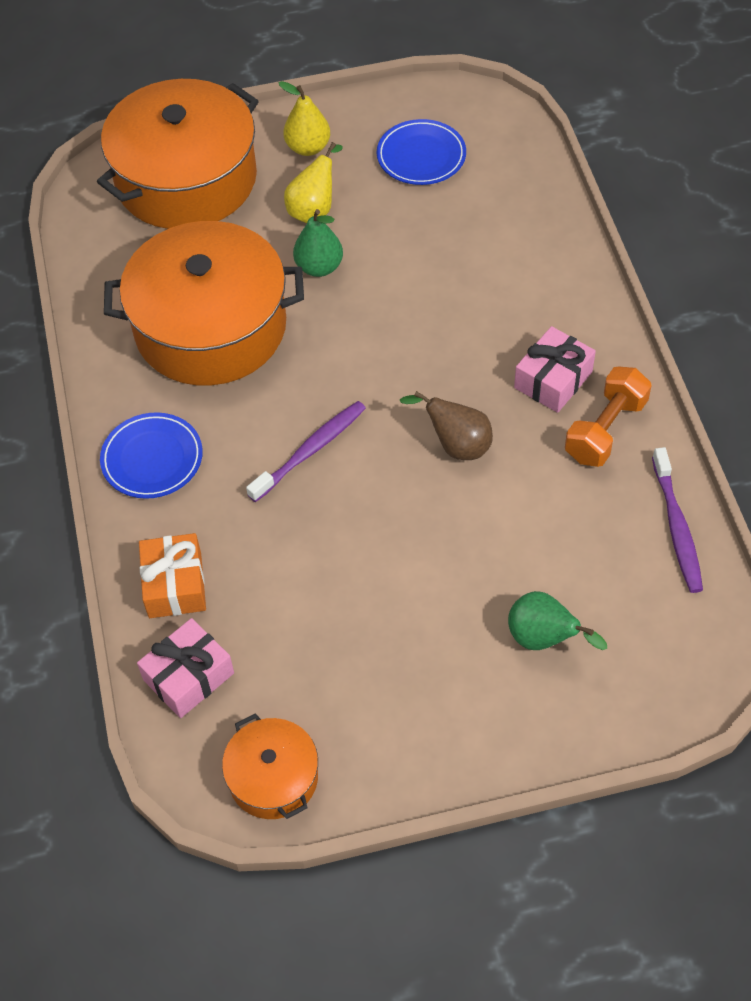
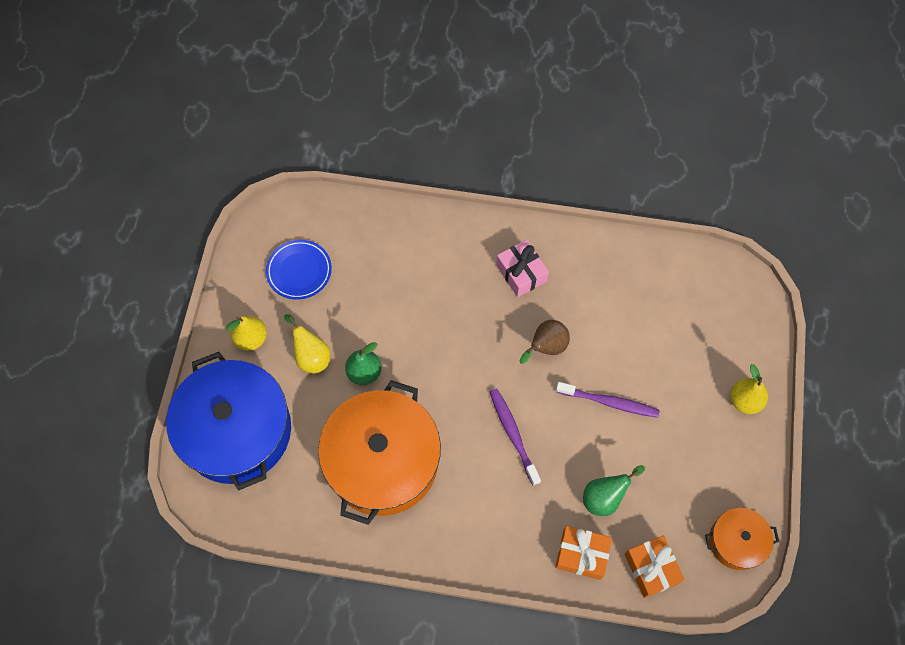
camera: 70 degrees left, 10 degrees up
(152, 459) = (477, 537): blue plate -> none
(186, 179) = (236, 430): orange pot -> blue pot
(188, 676) = (651, 568): pink gift -> orange gift
(504, 724) = (744, 400): none -> yellow pear
(544, 639) = (698, 357): green pear -> green pear (604, 497)
(605, 430) = (570, 261): orange dumbbell -> none
(676, 527) = (652, 256): purple toothbrush -> purple toothbrush (609, 402)

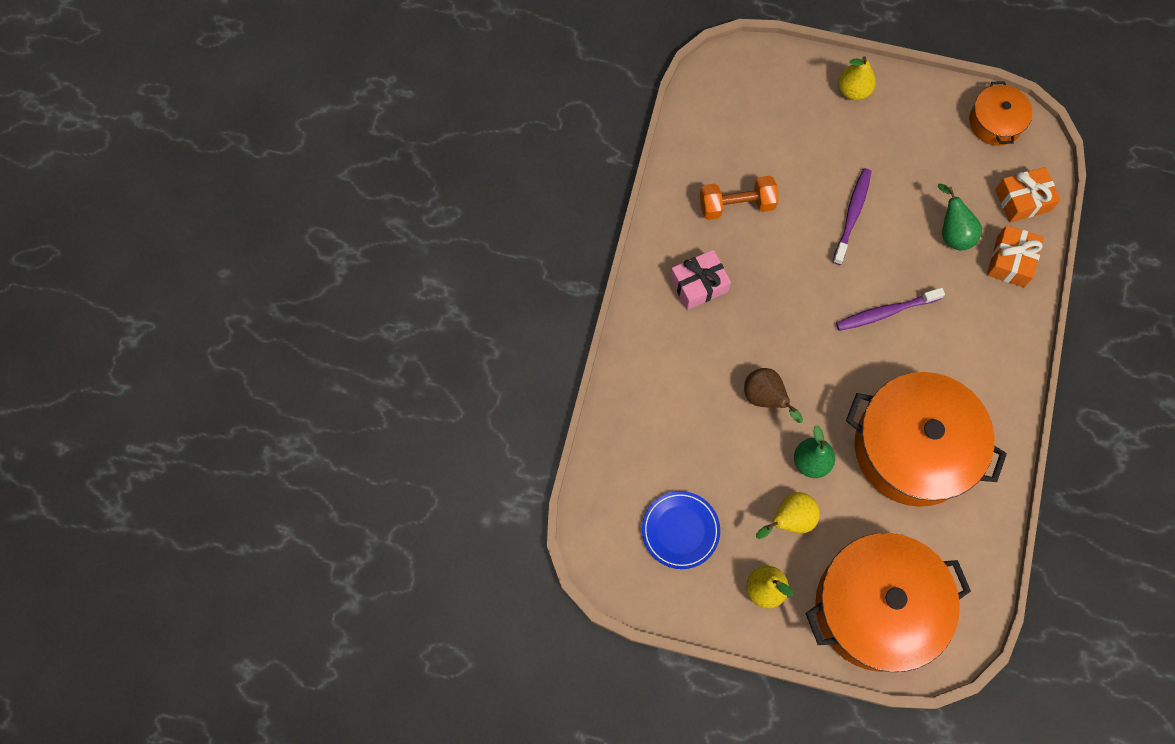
camera: 85 degrees left, 5 degrees up
(236, 430) = (877, 607): blue pot -> orange pot
(546, 347) = (788, 269): brown pear -> brown pear (765, 398)
(603, 300) = (736, 205): none -> orange dumbbell

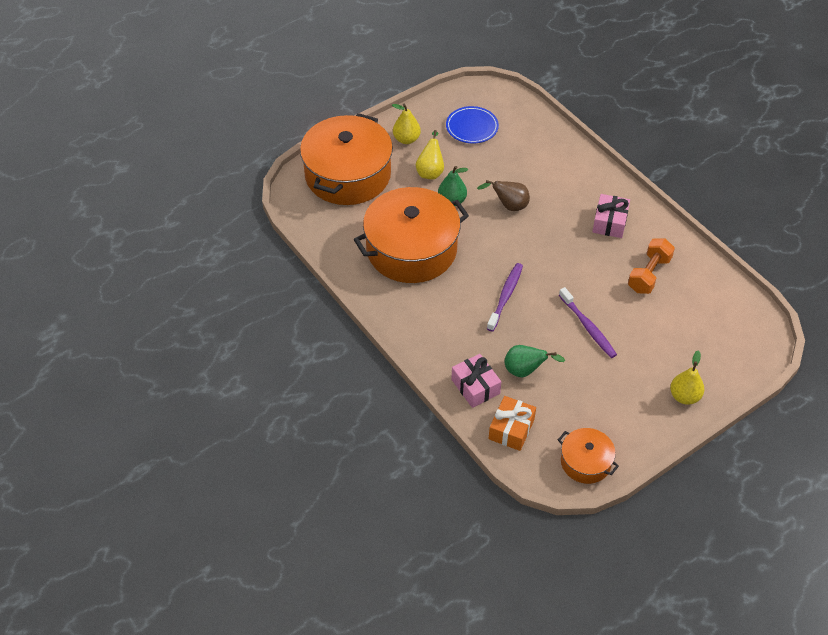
camera: 130 degrees right, 20 degrees down
(1010, 261) = (475, 386): orange gift -> pink gift

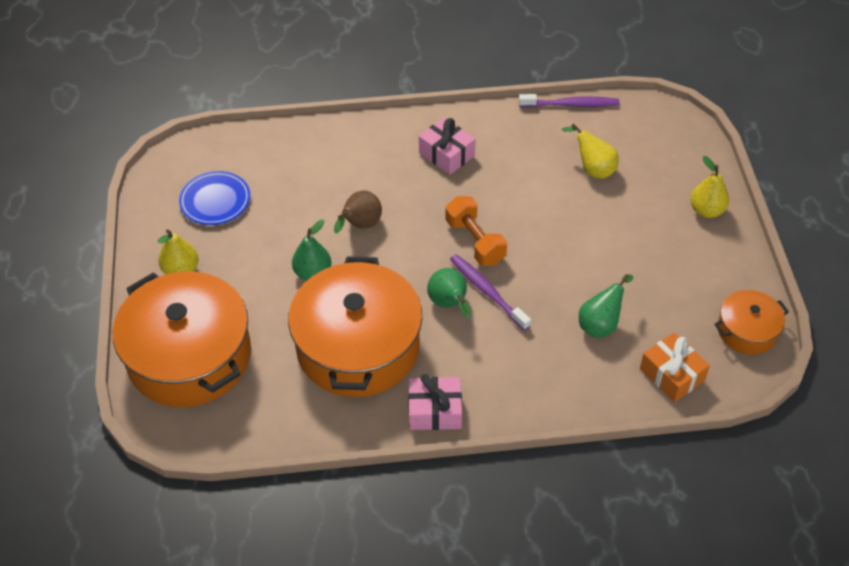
camera: 60 degrees left, 0 degrees up
(430, 171) = (251, 271): yellow pear -> yellow pear (593, 169)
(475, 386) = (596, 380): pink gift -> pink gift (435, 411)
(479, 281) = (449, 304): none -> green pear
(588, 327) = (574, 242): purple toothbrush -> purple toothbrush (571, 105)
(649, 274) = (537, 159): orange dumbbell -> orange dumbbell (475, 241)

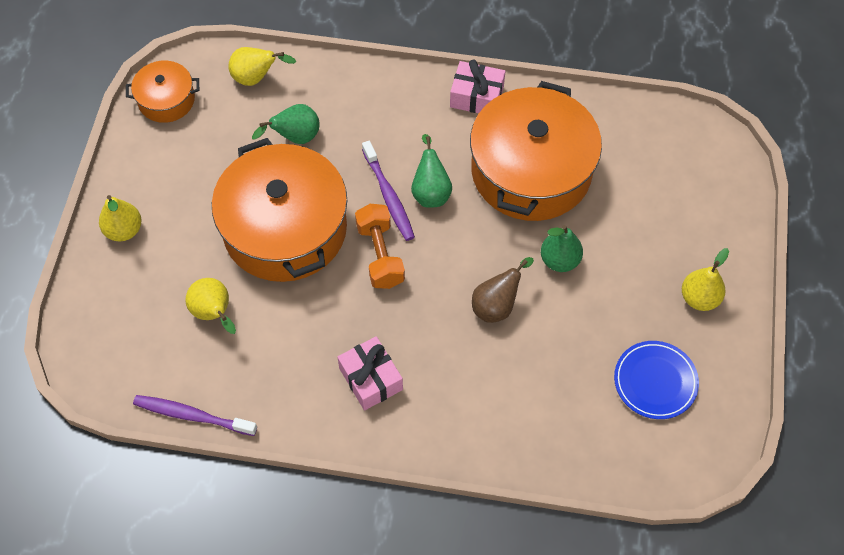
camera: 165 degrees left, 10 degrees up
(189, 356) = (695, 200): orange pot -> orange pot (285, 229)
(671, 374) = (256, 78): orange gift -> yellow pear

